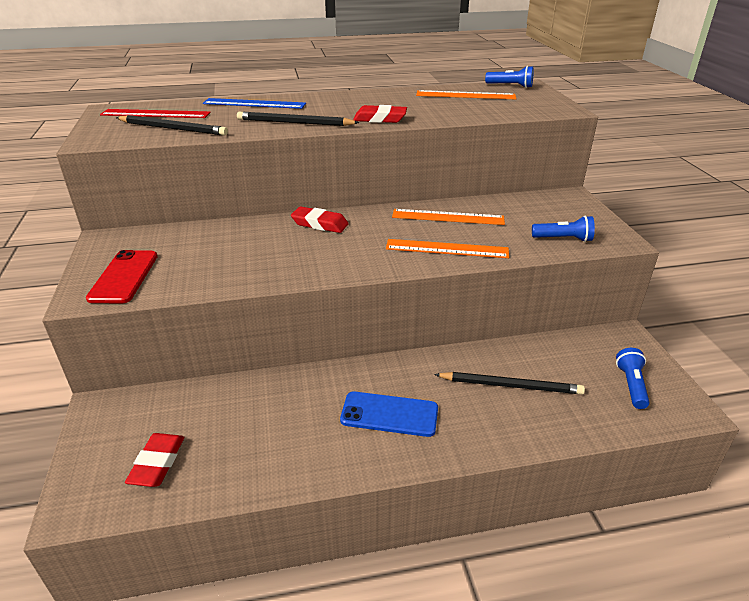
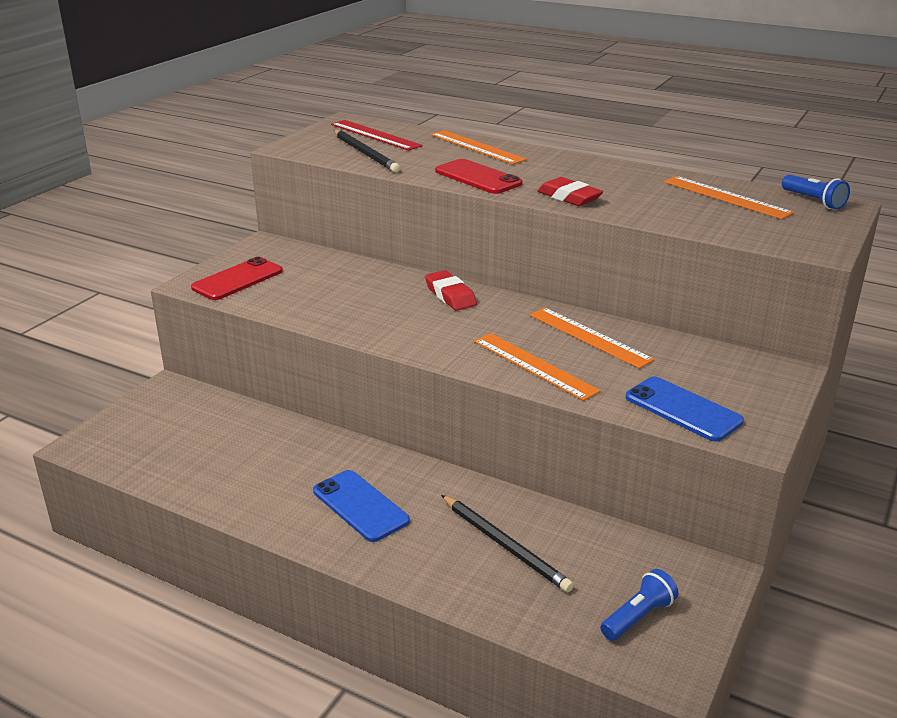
camera: 40 degrees right, 5 degrees down
(157, 463) = (158, 445): red eraser -> none
(254, 103) = (477, 147): blue ruler -> orange ruler
(294, 123) = (478, 177): black pencil -> red phone
(563, 239) = (683, 409): blue flashlight -> blue phone

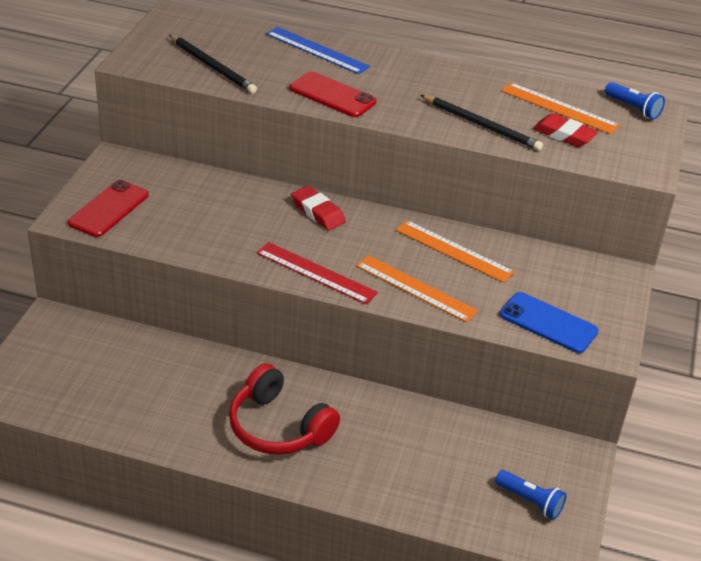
camera: 15 degrees left, 10 degrees up
(360, 506) = (278, 427): blue phone -> red headphones
(375, 135) = (211, 37): red ruler -> red ruler (316, 272)
(477, 147) = (317, 50): orange ruler -> blue ruler
(505, 545) = (411, 450): black pencil -> black pencil (482, 125)
(569, 197) = (424, 118): red eraser -> red eraser (564, 135)
(638, 617) = (530, 501): blue flashlight -> blue flashlight turned 90 degrees clockwise

